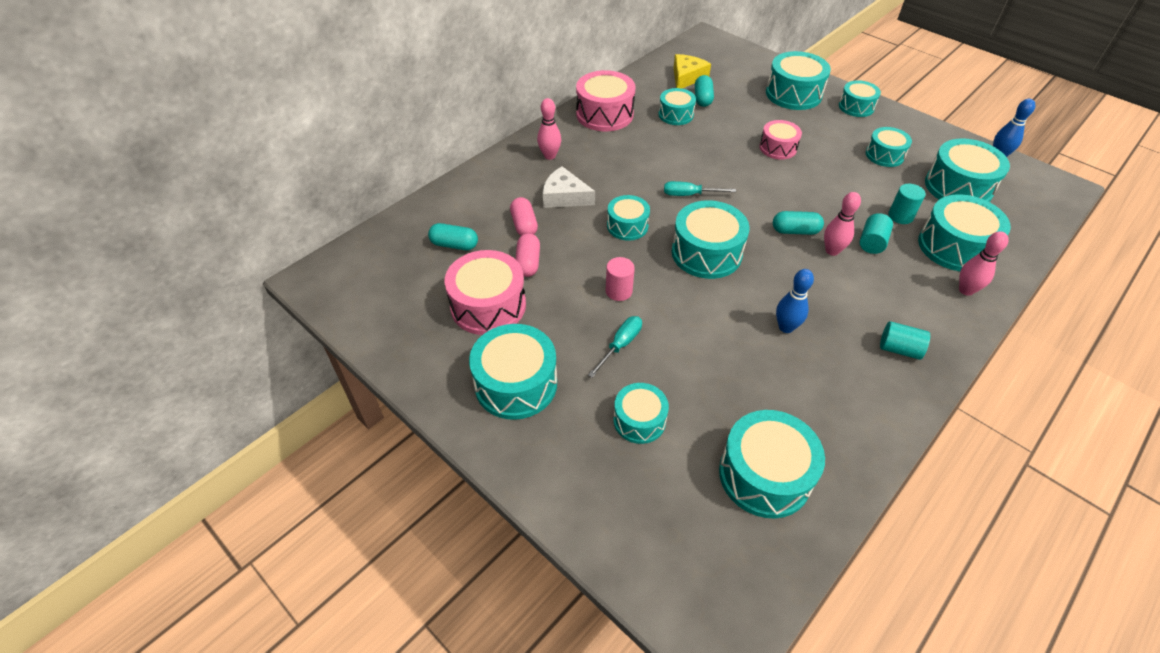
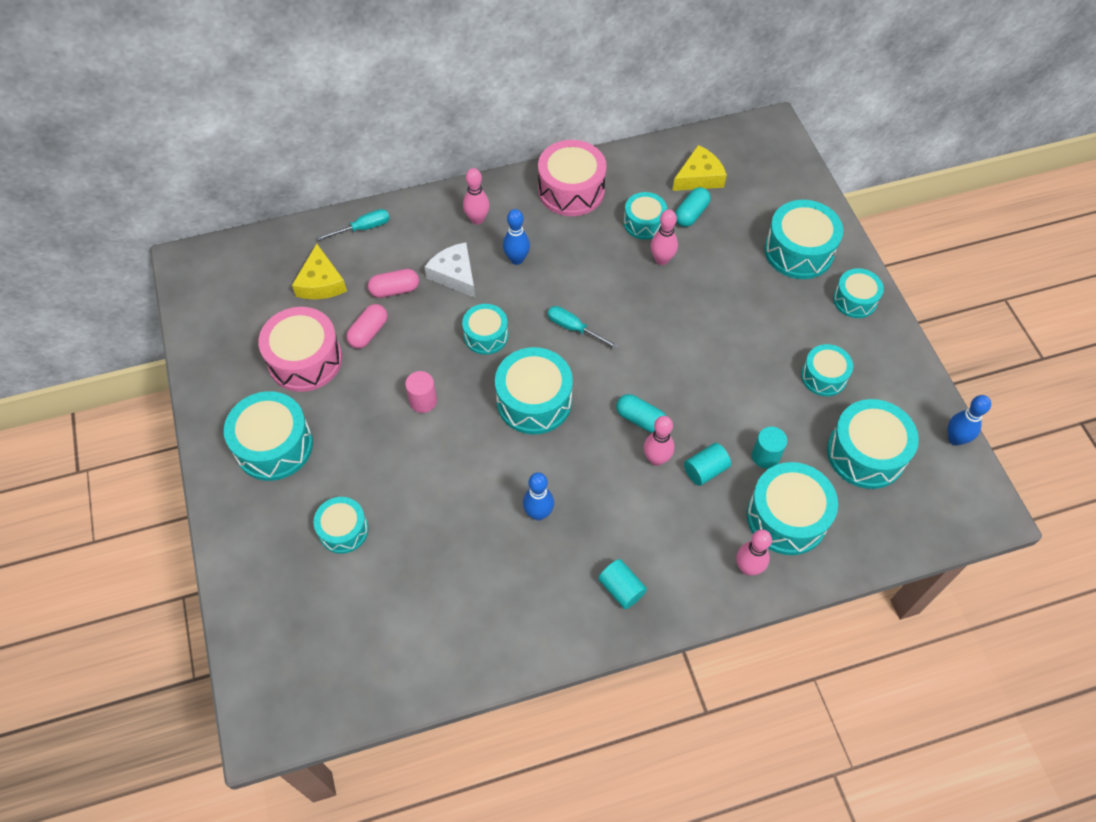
camera: 30 degrees right, 10 degrees up
(454, 245) = (321, 282): turquoise capsule -> yellow cheese
(524, 225) = (395, 290): pink capsule -> pink capsule turned 60 degrees clockwise
(604, 169) = (517, 259): none -> blue bowling pin
(620, 345) = (382, 454): turquoise screwdriver -> turquoise screwdriver (363, 228)
(709, 131) = (662, 260): none -> pink bowling pin
(764, 475) = (401, 630): turquoise drum -> none
(778, 148) = (714, 314): pink drum -> none

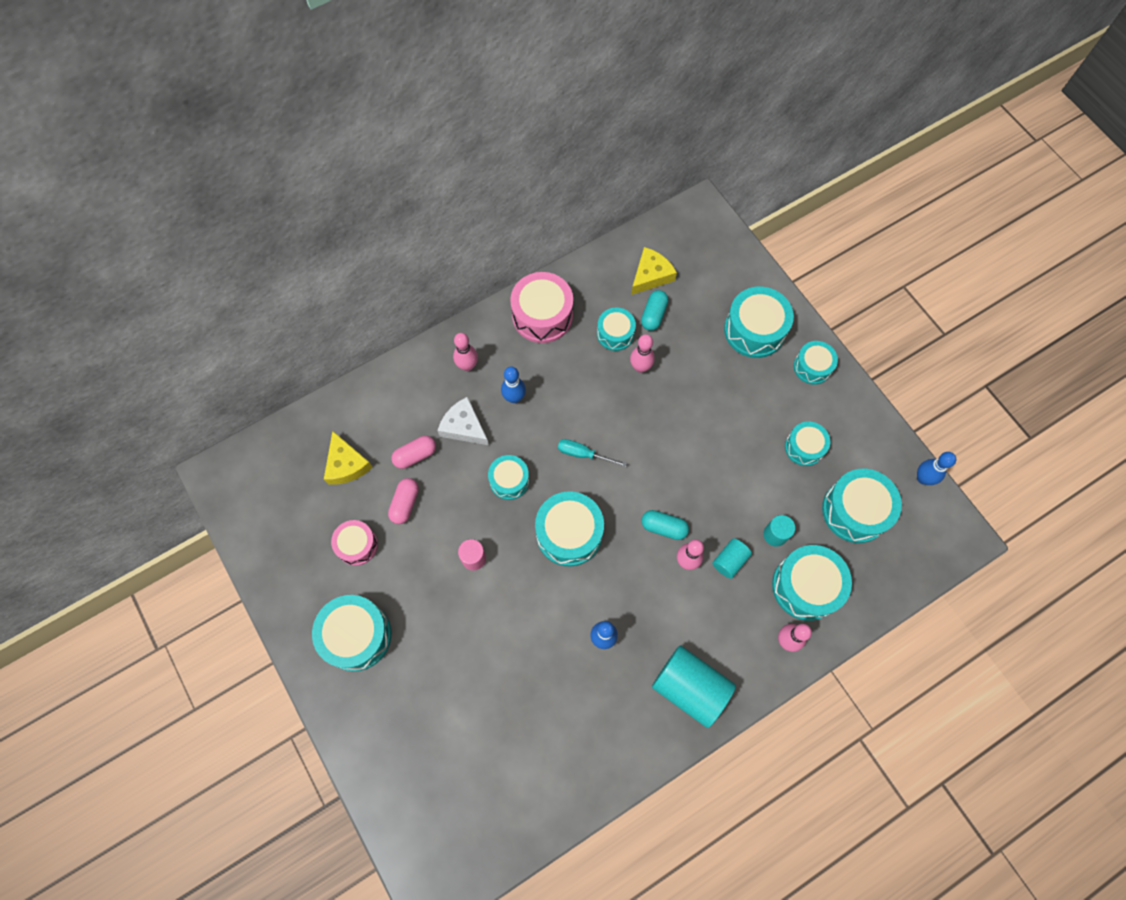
camera: 15 degrees left, 10 degrees up
(305, 360) = (357, 545): pink drum -> pink drum, size x0.61
(343, 530) = (443, 698): turquoise drum -> none
(363, 228) = (367, 400): turquoise screwdriver -> none
(621, 589) = (690, 688): turquoise cylinder -> turquoise cylinder, size x1.95

